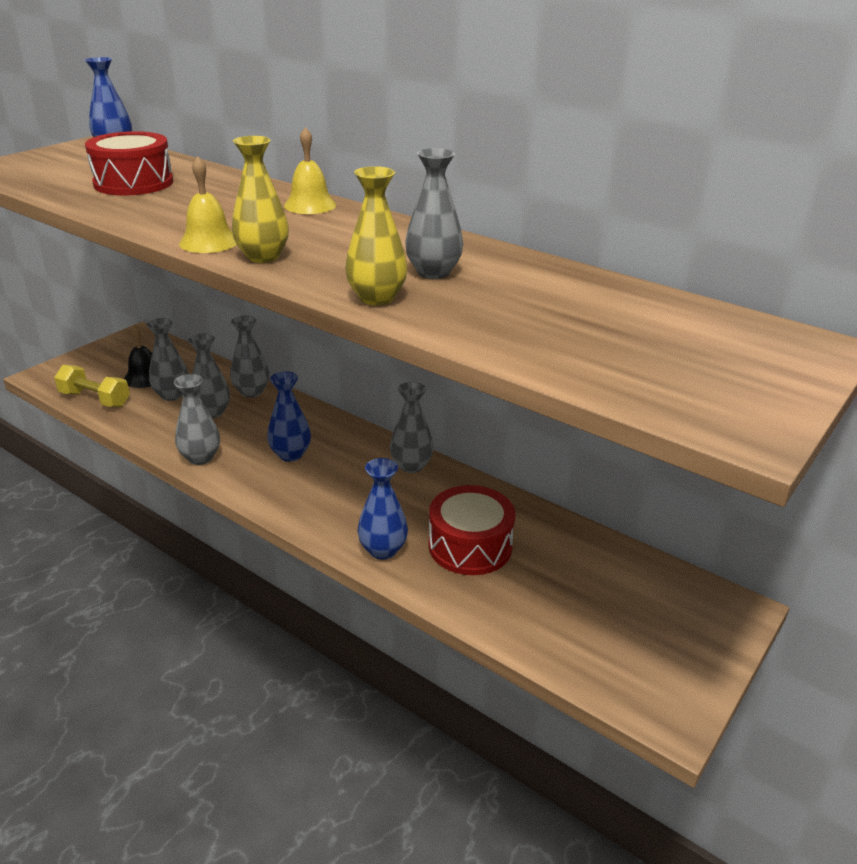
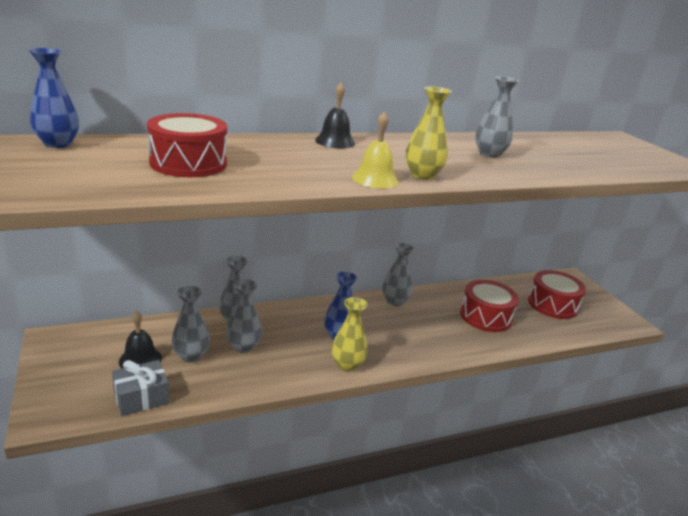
camera: 60 degrees left, 5 degrees down
(95, 399) = (141, 398): yellow dumbbell -> grey gift
(200, 458) = (303, 373): grey vase -> none
(310, 205) = (335, 141): yellow bell -> black bell
(377, 298) = (517, 173): yellow vase -> yellow vase (347, 365)
(383, 550) = (470, 343): blue vase -> none
(599, 604) = (552, 305): none -> red drum

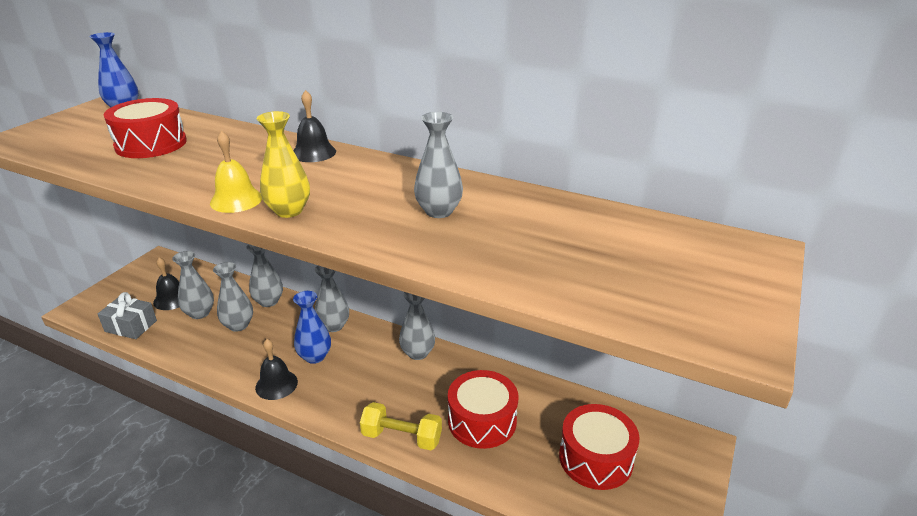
camera: 50 degrees right, 5 degrees up
(315, 312) = (333, 326): none -> grey vase
(347, 365) = (276, 384): yellow vase -> black bell
(467, 347) = (402, 437): none -> yellow dumbbell

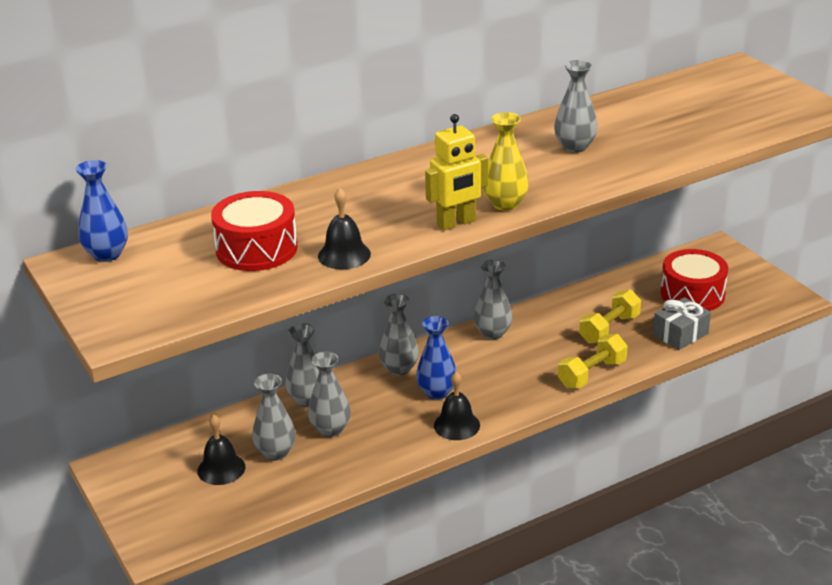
camera: 55 degrees left, 0 degrees up
(131, 326) = (245, 508): grey gift -> grey gift (680, 334)
(236, 200) = (456, 223): yellow bell -> yellow robot
(314, 152) = (393, 171): black bell -> black bell (344, 255)
(482, 421) = (609, 329): red drum -> yellow dumbbell

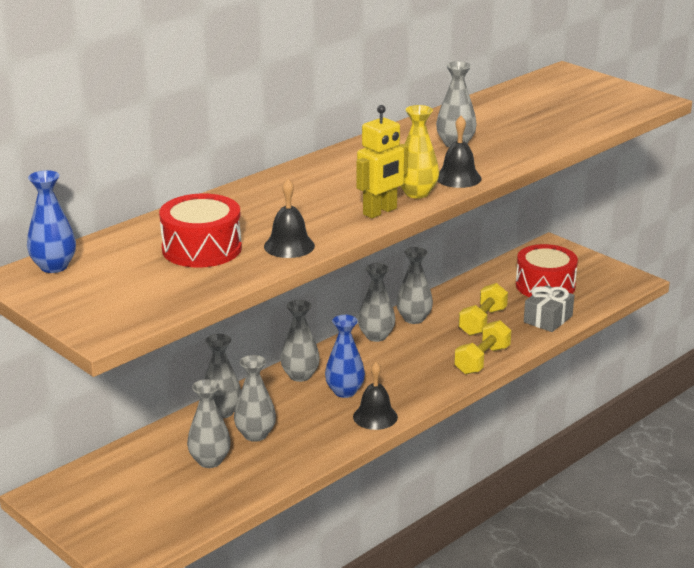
camera: 15 degrees left, 5 degrees down
(221, 469) = (161, 481): black bell -> black bell (458, 178)
(539, 317) = (414, 318): none -> grey vase

